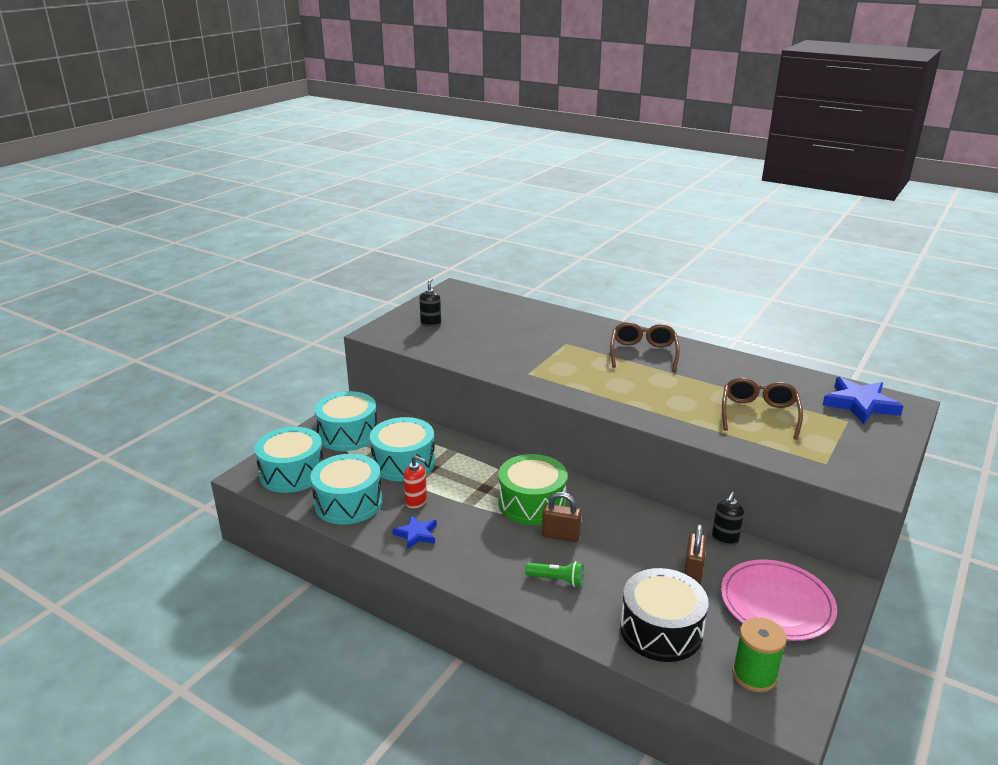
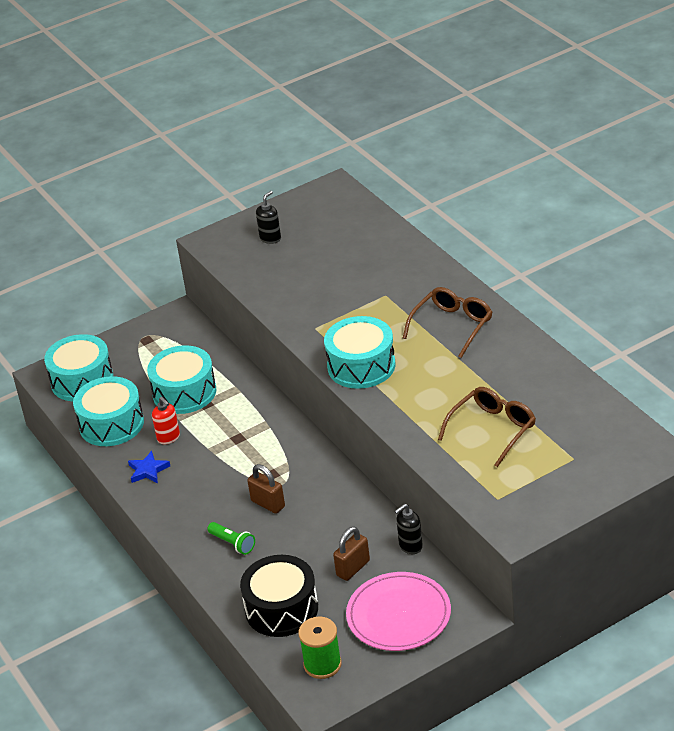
camera: 30 degrees right, 10 degrees up
(348, 434) = (154, 347): turquoise drum -> turquoise drum (361, 366)
(532, 503) = (267, 465): green drum -> none
(860, 404) = (609, 442): blue star -> none

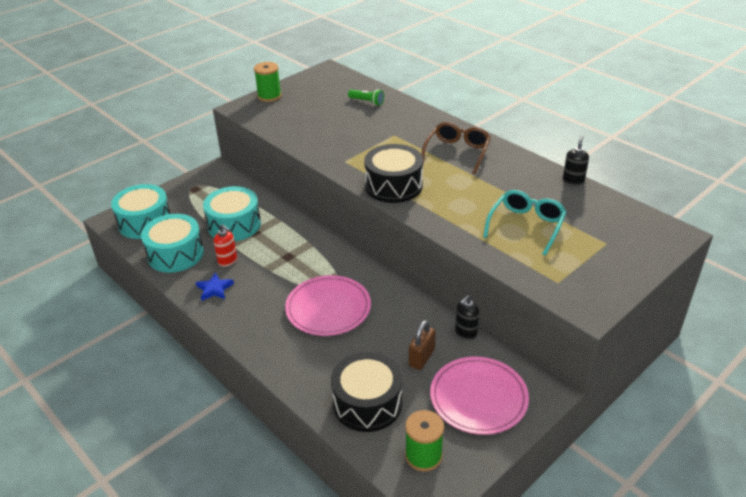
camera: 15 degrees left, 0 degrees up
(233, 543) = (305, 346): green flashlight -> green flashlight (367, 102)
(249, 225) = (269, 96): none -> green spool
(268, 504) = (328, 308): brown padlock -> pink plate
(270, 238) = (289, 103): black soap dispenser -> black soap dispenser (573, 181)
(361, 366) = (393, 186): turquoise drum -> black drum
(493, 430) = (526, 226): brown glasses -> turquoise glasses

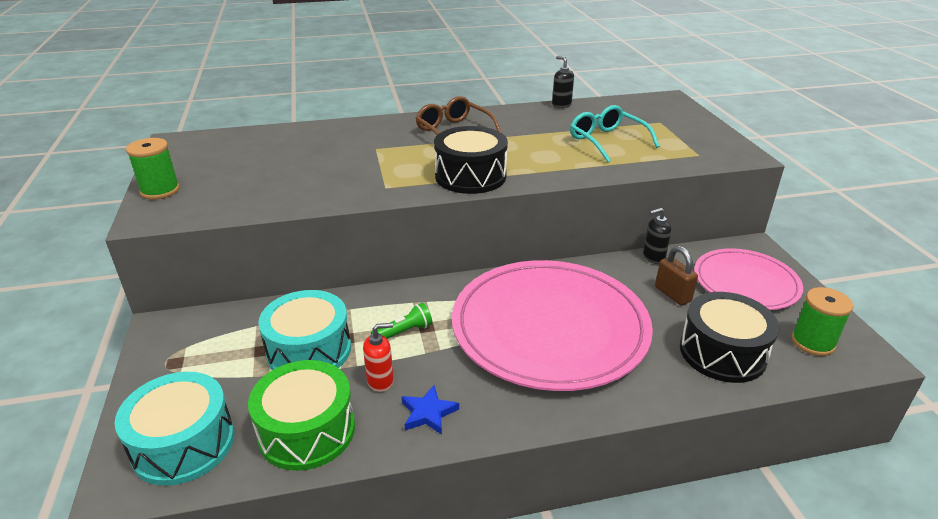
camera: 60 degrees left, 5 degrees down
(175, 254) = (307, 431): turquoise drum -> green drum
(328, 308) = (549, 327): pink plate -> pink plate, size x1.75
(367, 102) = (286, 142): green flashlight -> green flashlight (404, 332)
(465, 333) = (653, 257): black soap dispenser -> black soap dispenser turned 90 degrees clockwise

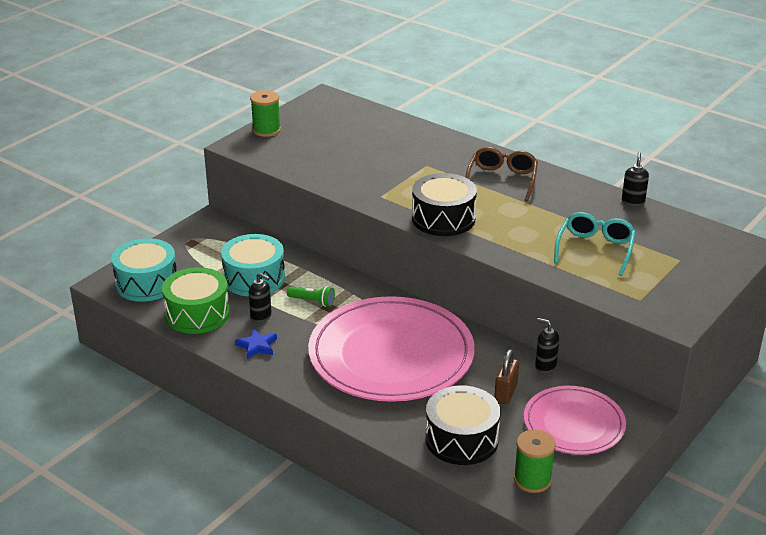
camera: 50 degrees right, 0 degrees up
(380, 381) = (261, 316): red soap dispenser -> black soap dispenser

